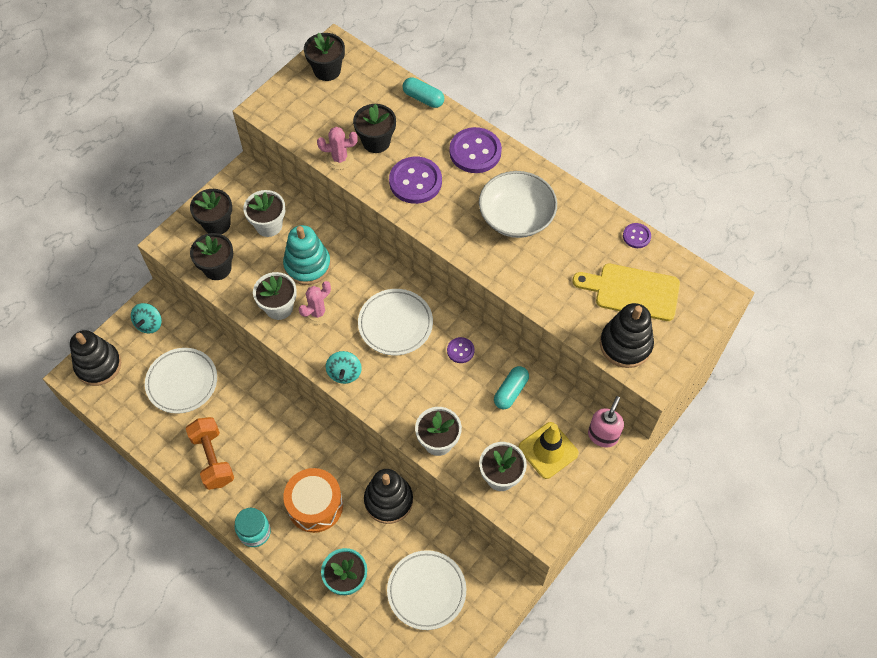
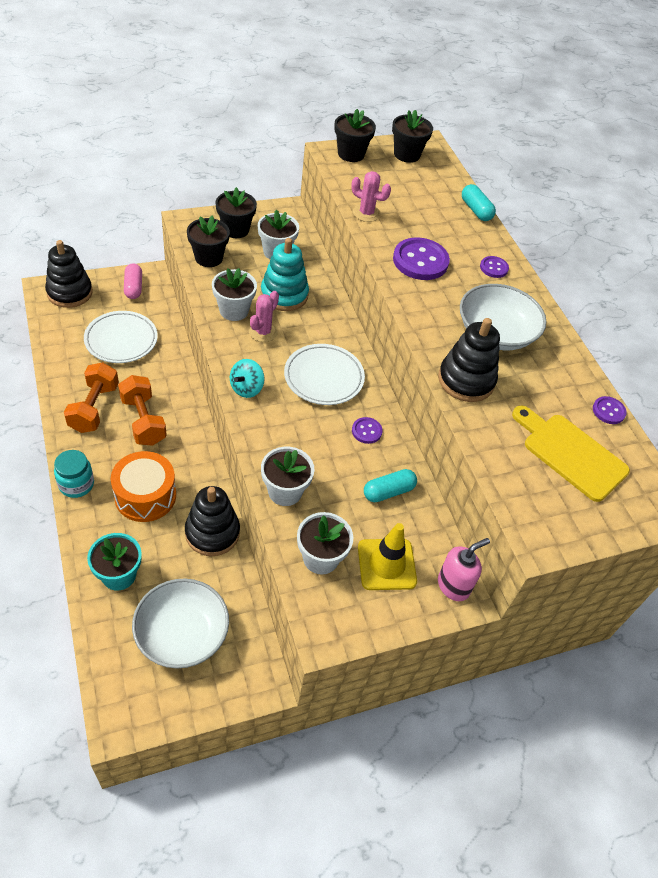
camera: 25 degrees right, 10 degrees down
(149, 324) = (133, 287): turquoise spinning top -> pink capsule
(261, 443) = (143, 421): none -> orange dumbbell
(318, 312) = (263, 332): pink cactus -> pink cactus turned 45 degrees counterclockwise
(376, 142) = (408, 218): black flower pot -> black flower pot (351, 154)
(426, 591) = (182, 633): white plate -> white bowl
(475, 152) = (494, 268): purple button -> purple button, size x0.51
(625, 345) = (529, 495): black stacking toy -> black stacking toy (466, 380)

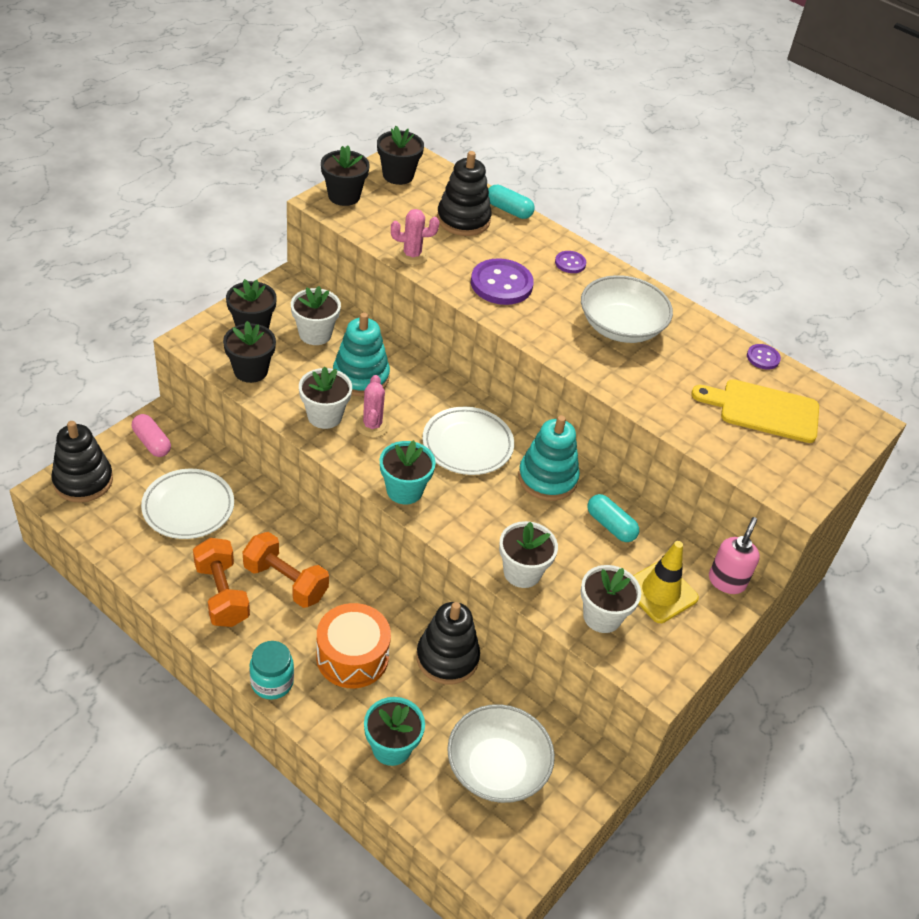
camera: 30 degrees left, 5 degrees down
(246, 388) = (404, 490): turquoise spinning top -> turquoise flower pot
(366, 431) = (547, 478): purple button -> turquoise stacking toy
(388, 491) = (610, 525): turquoise capsule -> turquoise capsule turned 75 degrees counterclockwise
(466, 380) = (632, 384): black stacking toy -> black stacking toy (463, 220)

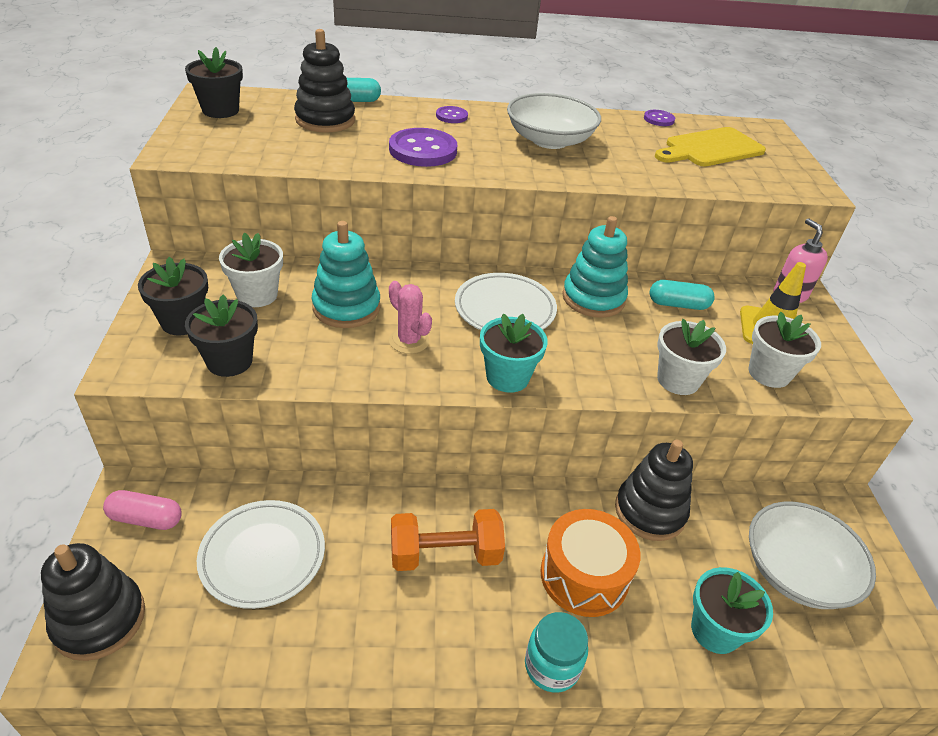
camera: 40 degrees left, 5 degrees down
(222, 594) = (400, 618): orange dumbbell -> none
(324, 416) = (356, 359): white flower pot -> none
(344, 196) = (188, 143): black flower pot -> none
(412, 255) = (317, 161): pink cactus -> none

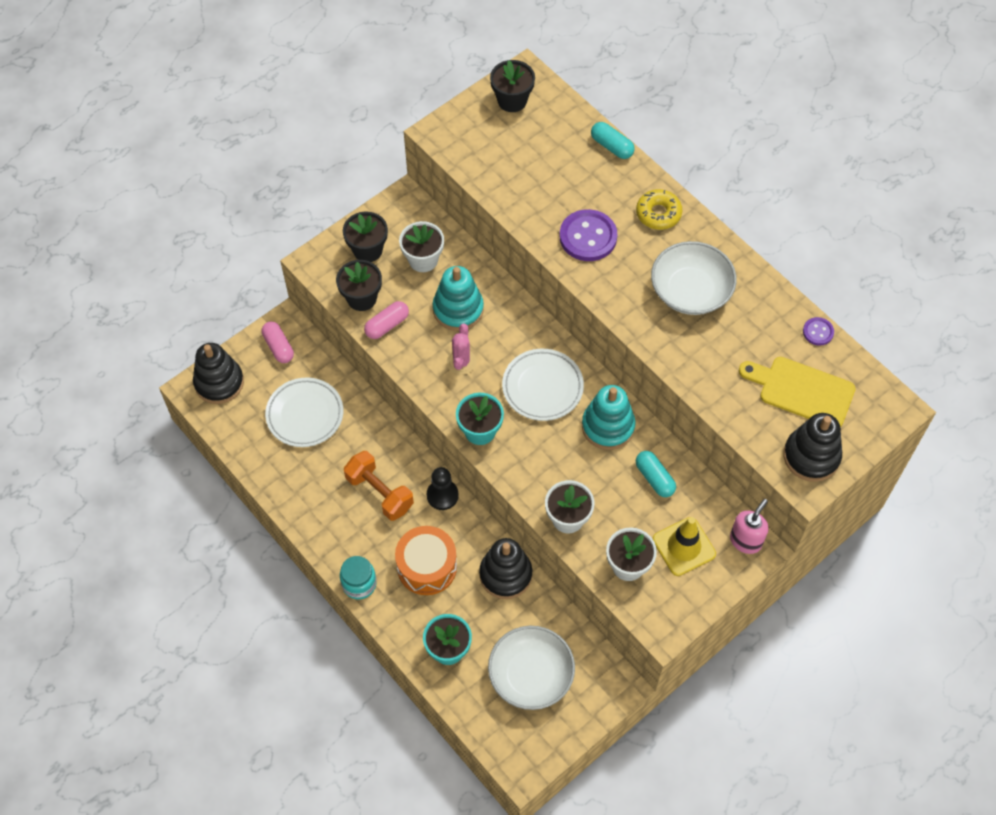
camera: 55 degrees right, 20 degrees up
(290, 364) = (387, 325): none -> pink capsule
(325, 120) = (565, 158): black stacking toy -> black stacking toy (811, 456)
(451, 116) = (658, 213): purple button -> yellow donut
(504, 500) = (442, 495): none -> black pawn

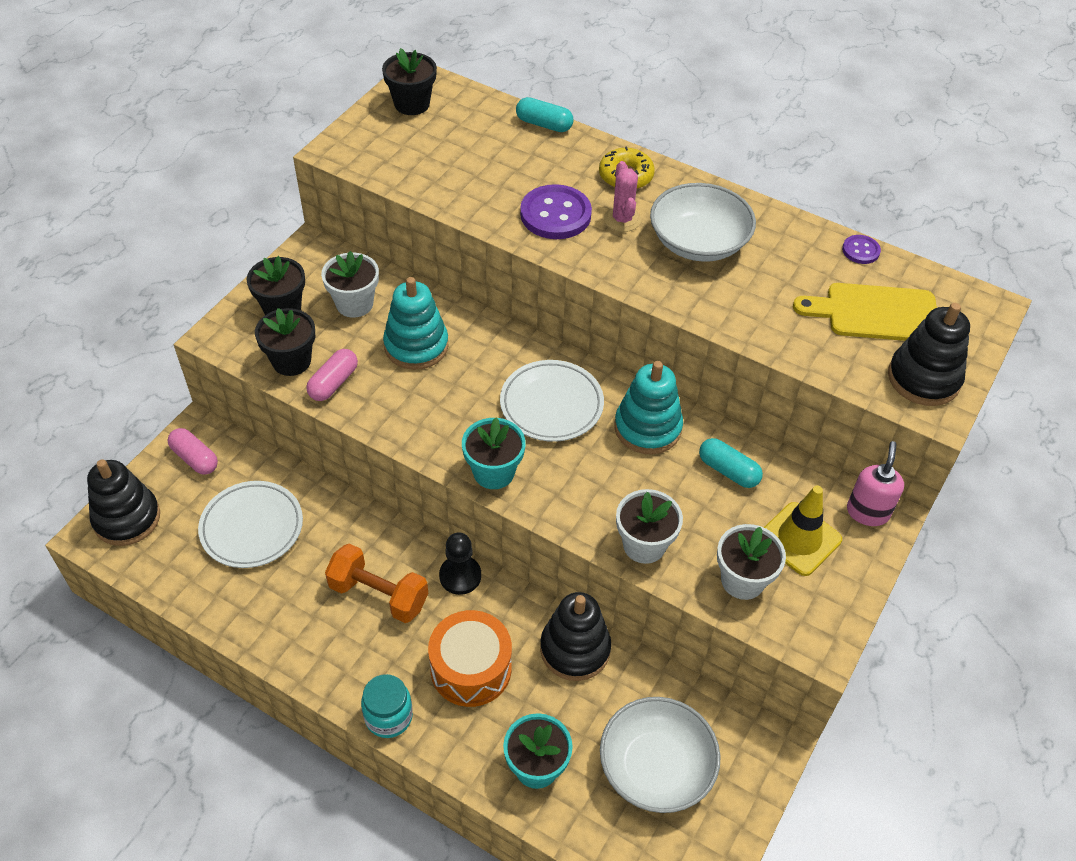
camera: 20 degrees left, 10 degrees down
(461, 362) = (441, 401): pink cactus -> pink cactus (622, 219)

